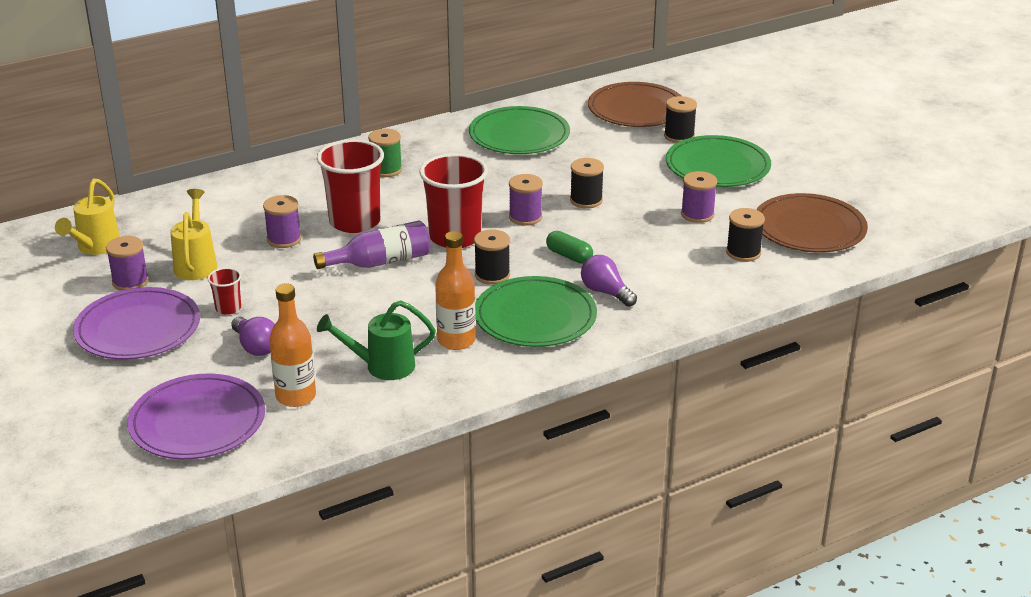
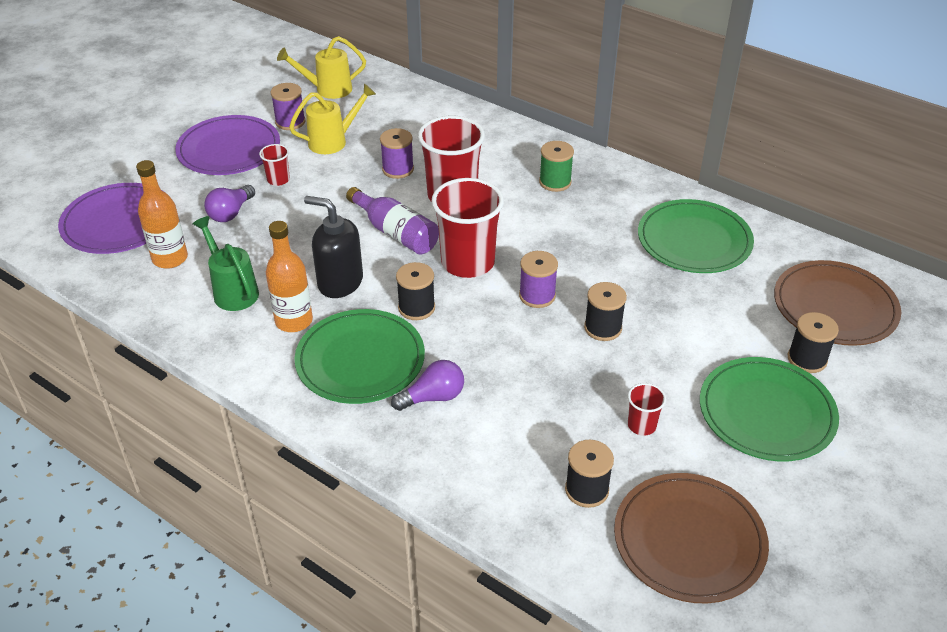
camera: 65 degrees right, 10 degrees up
(424, 306) = (340, 282): none -> black soap dispenser
(569, 256) = (485, 349): green capsule -> none
(605, 292) = (433, 397): purple light bulb -> purple light bulb turned 45 degrees clockwise
(697, 214) = (641, 425): purple spool -> red cup

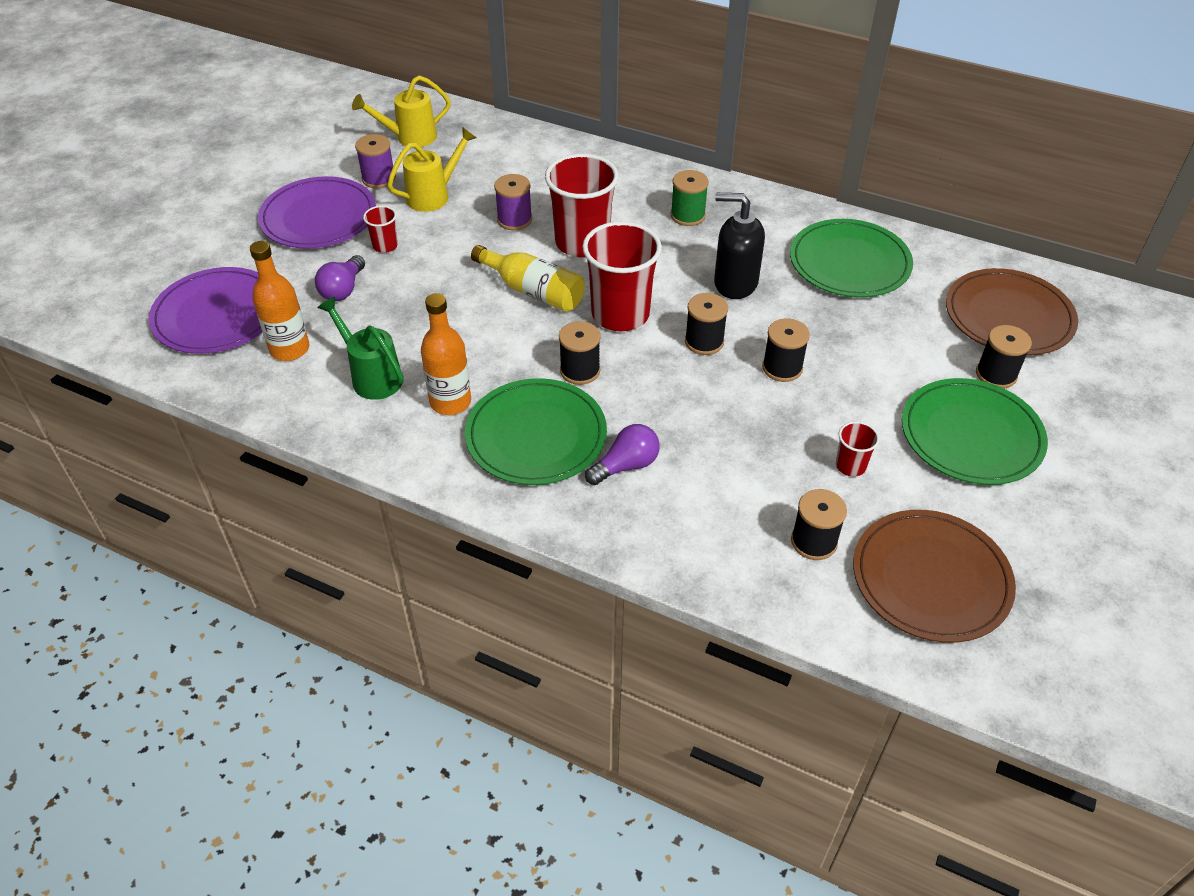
camera: 10 degrees left, 5 degrees up
(340, 282) = (488, 353): black soap dispenser -> black soap dispenser (735, 283)
(396, 233) = (533, 291): purple bottle -> yellow bottle
(537, 296) = (704, 341): purple spool -> black spool

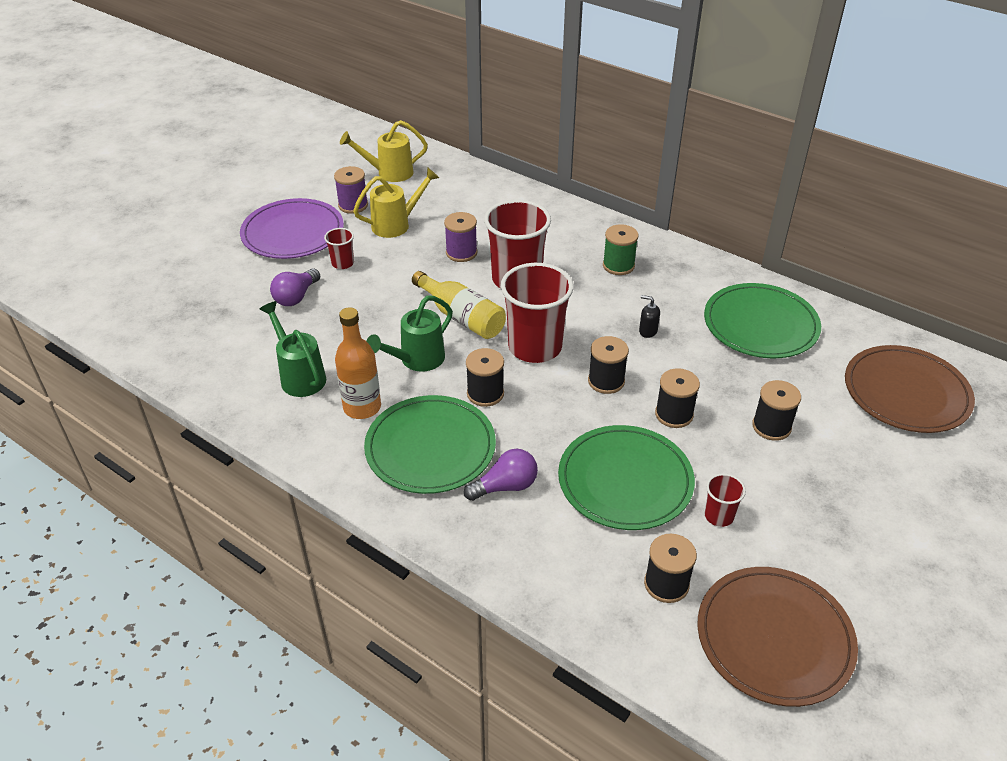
camera: 10 degrees right, 5 degrees down
(217, 315) = (184, 306): purple plate -> none
(289, 349) = (236, 343): orange bottle -> none
(497, 344) = (417, 360): none -> green watering can
(735, 283) = (647, 331): black soap dispenser -> black soap dispenser, size x0.44
(971, 435) = (845, 502): green plate -> green plate (625, 480)
(996, 374) = (882, 447): black spool -> black spool (771, 426)

